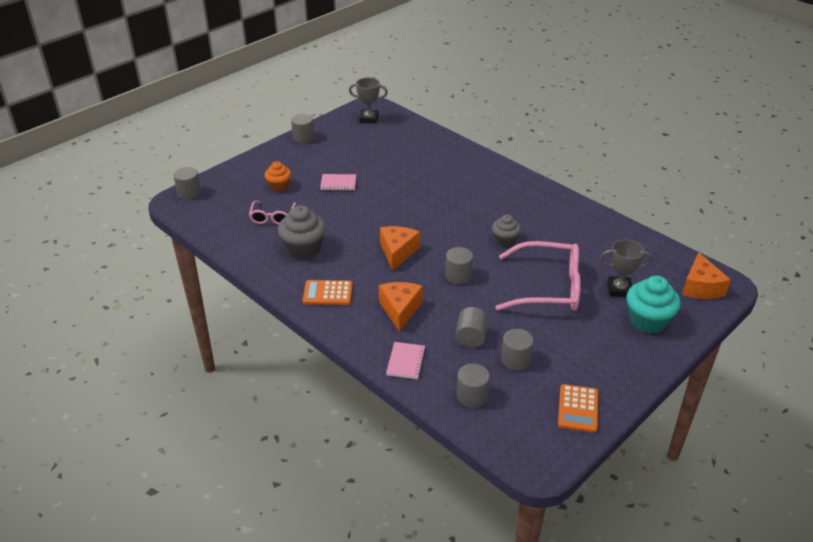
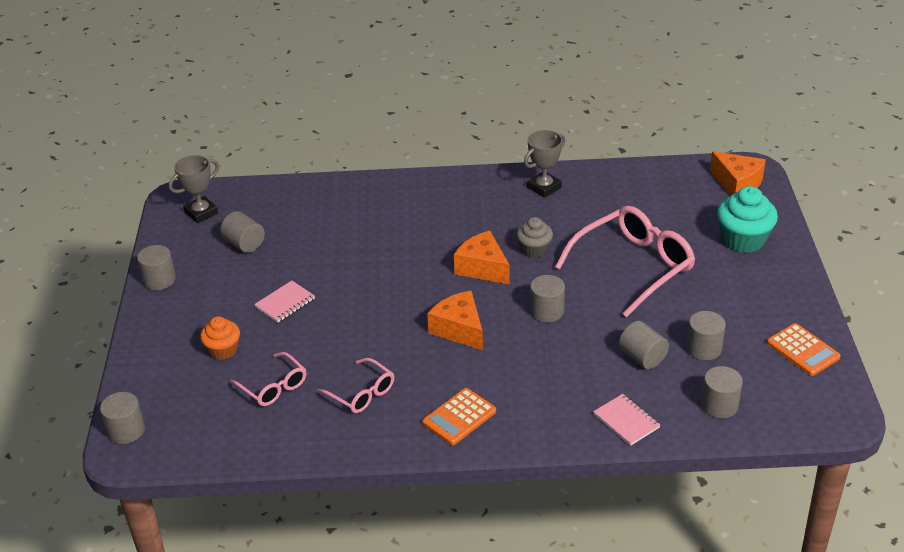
camera: 45 degrees left, 0 degrees up
(303, 248) = (362, 393): grey cupcake -> pink glasses
(364, 145) = (244, 244): none -> grey cylinder
(400, 310) = (548, 380): orange cheese -> orange cheese (482, 268)
(619, 289) = (686, 228): grey trophy -> grey trophy (544, 187)

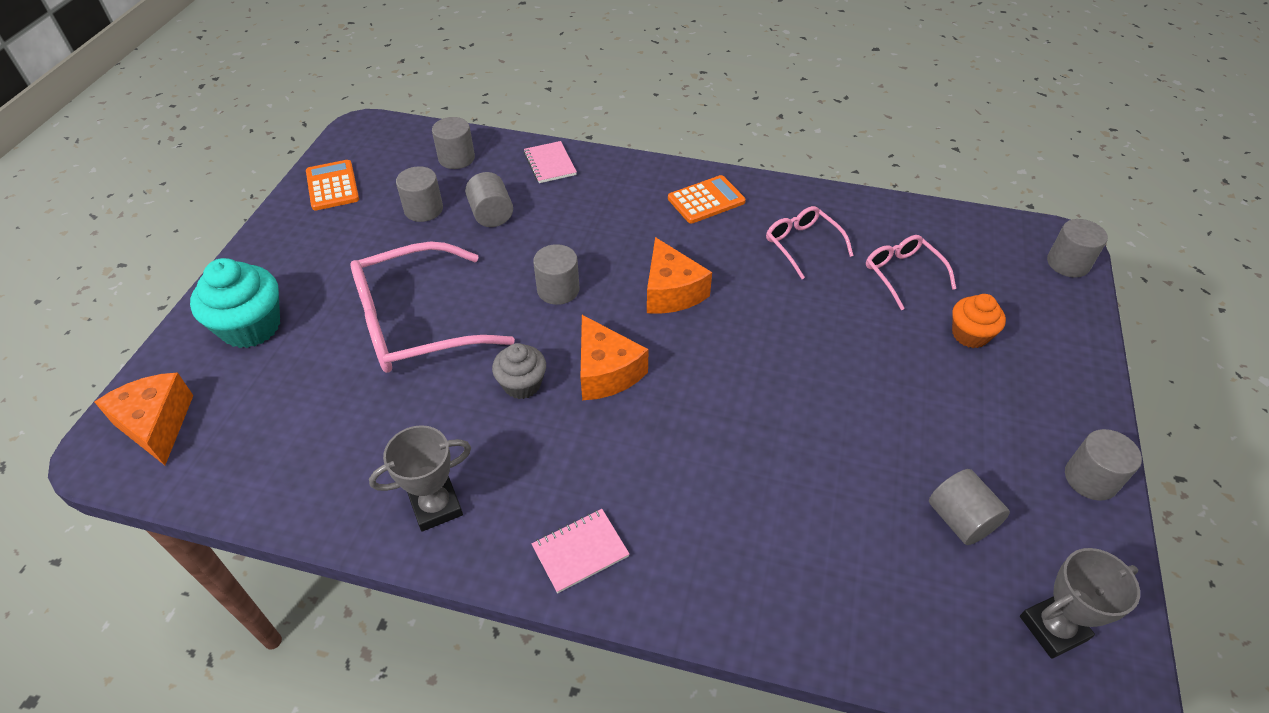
camera: 165 degrees left, 10 degrees up
(285, 303) = (890, 385): pink notebook -> pink notebook (580, 551)

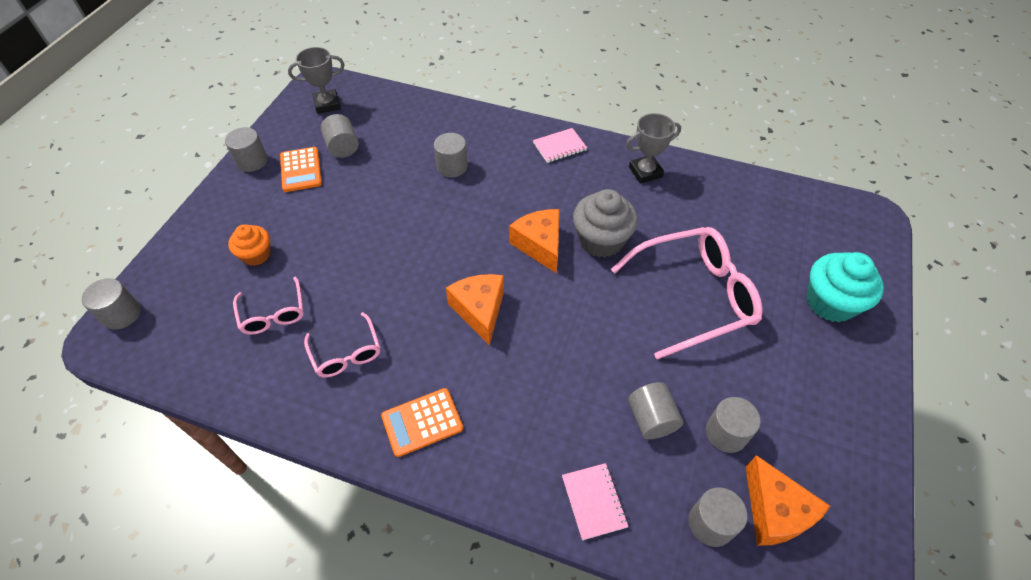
camera: 175 degrees left, 5 degrees up
(156, 425) = (851, 230): orange cheese -> orange cheese (774, 511)
(332, 186) = (844, 482): orange calculator -> orange calculator (301, 170)
(522, 384) = (601, 240): grey cupcake -> grey cupcake, size x1.62
(558, 289) = (577, 320): grey cylinder -> grey cylinder (452, 166)

